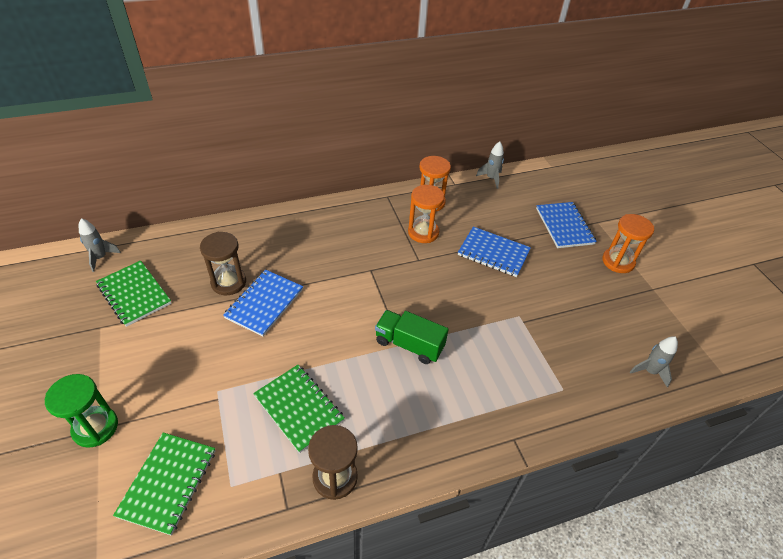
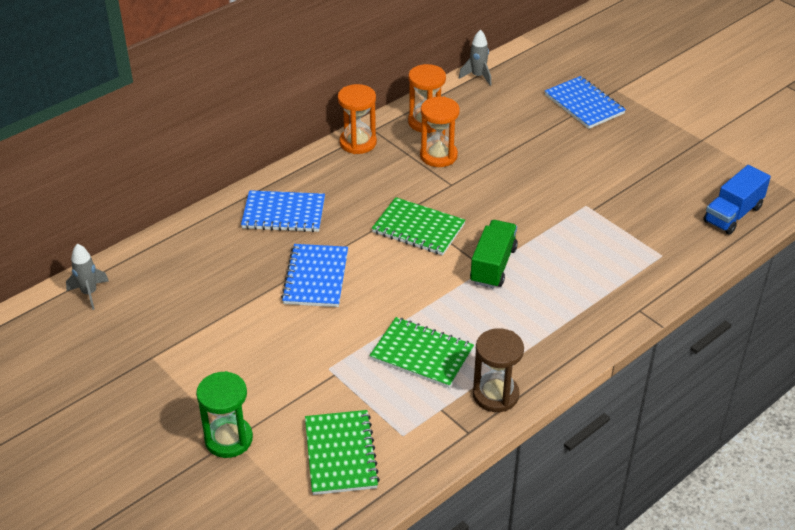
camera: 20 degrees left, 5 degrees down
(134, 294) = (162, 315): green notebook -> green notebook (418, 228)
(228, 282) = (260, 270): brown hourglass -> none
(409, 344) = (493, 265): green truck -> green truck turned 105 degrees clockwise
(493, 253) = (526, 154): blue notebook -> blue notebook (283, 213)
(618, 262) = (656, 124): orange hourglass -> orange hourglass (358, 143)
(650, 371) = (732, 214): grey rocket -> blue truck

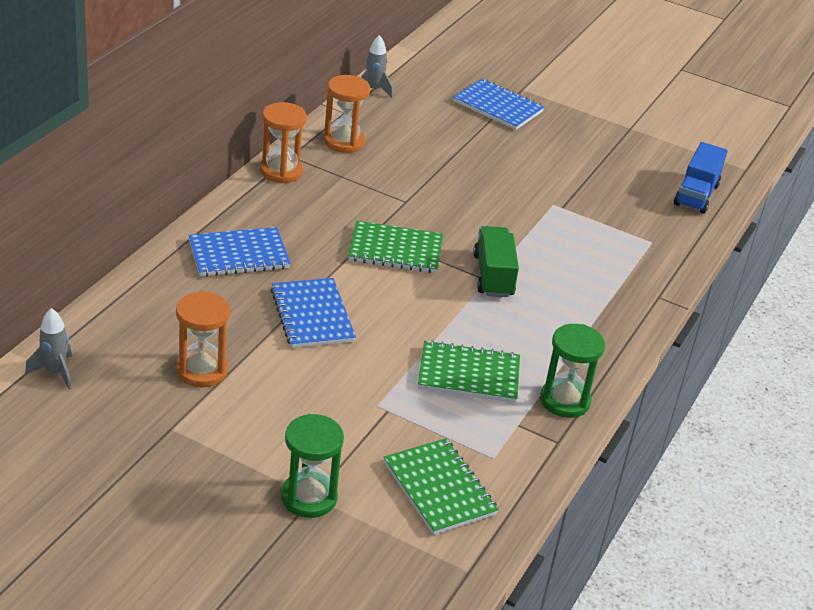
camera: 25 degrees left, 5 degrees down
(438, 156) = (376, 174): orange hourglass -> orange hourglass (201, 370)
(495, 395) = (565, 401): brown hourglass -> green hourglass

